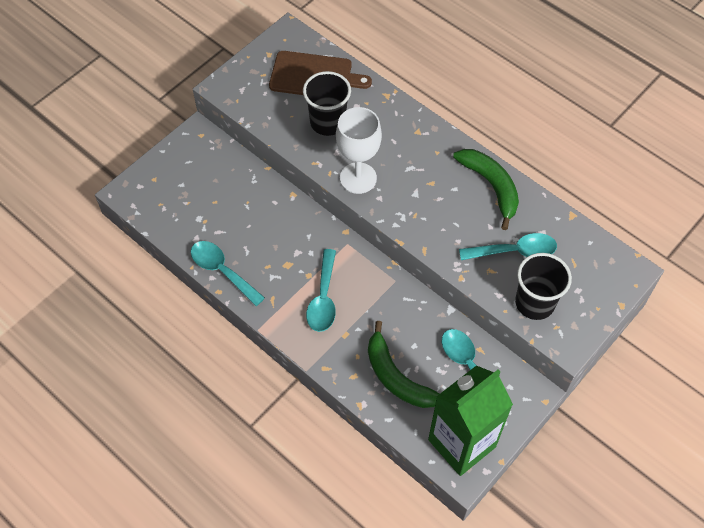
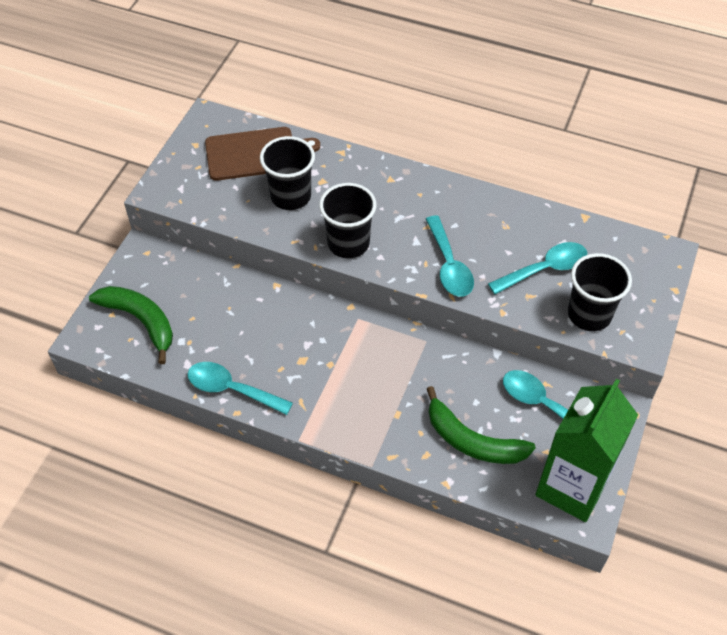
camera: 20 degrees left, 5 degrees down
(323, 298) = (357, 383): turquoise spoon -> turquoise spoon (449, 265)
(358, 178) = (348, 243): white goblet -> black cup
(491, 186) = (491, 212): green banana -> green banana (140, 321)

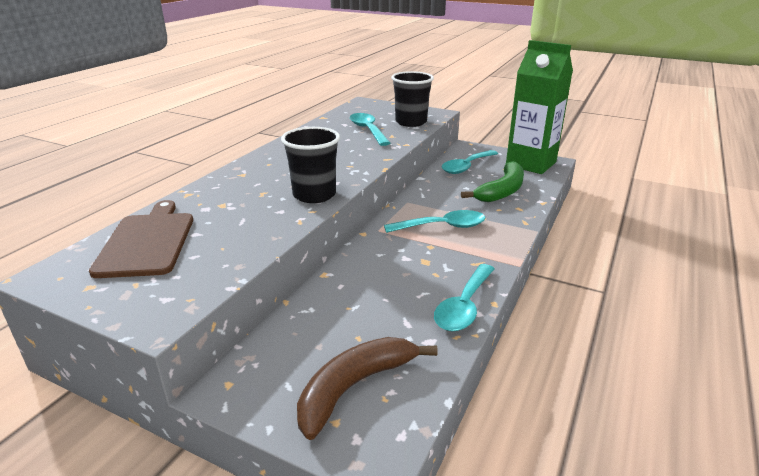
camera: 85 degrees left, 25 degrees down
(140, 321) = (354, 387): green banana -> brown banana
(290, 196) = (233, 222): black cup -> none
(449, 265) = (355, 157): turquoise spoon -> turquoise spoon (442, 227)

